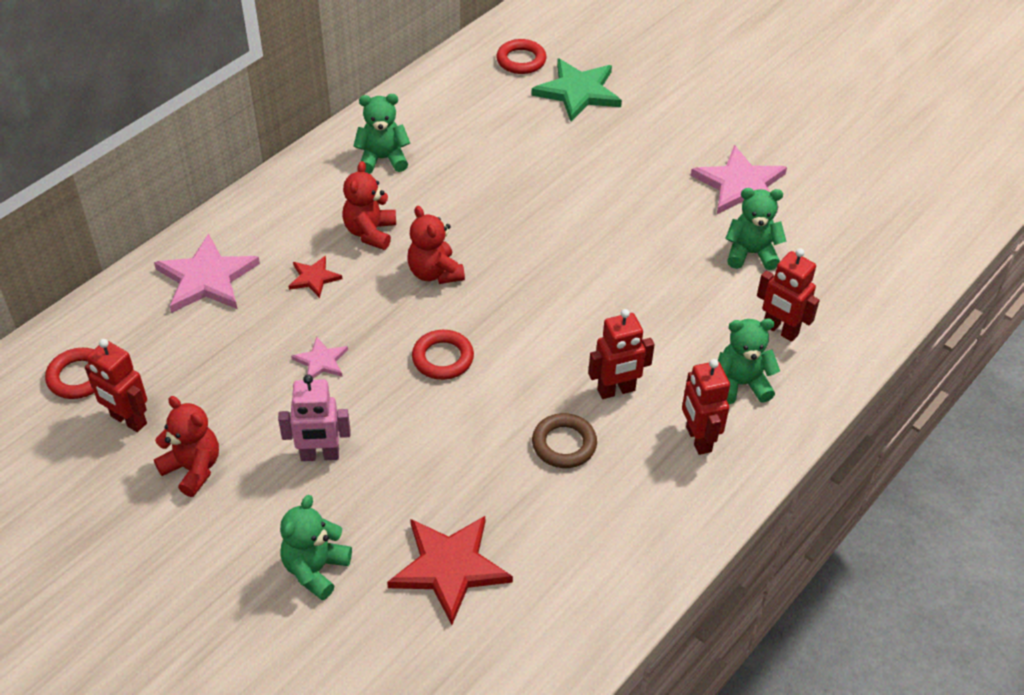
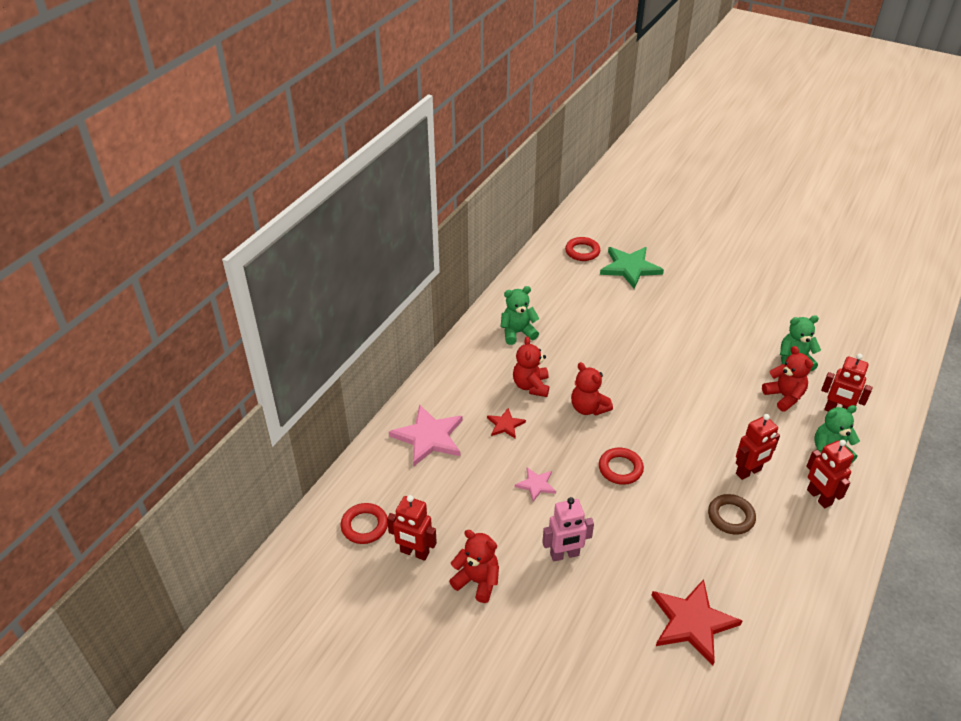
camera: 10 degrees left, 5 degrees down
(315, 569) = (598, 641): green teddy bear -> none
(714, 299) = (784, 397): none -> red teddy bear
(740, 185) = (765, 316): pink star -> none

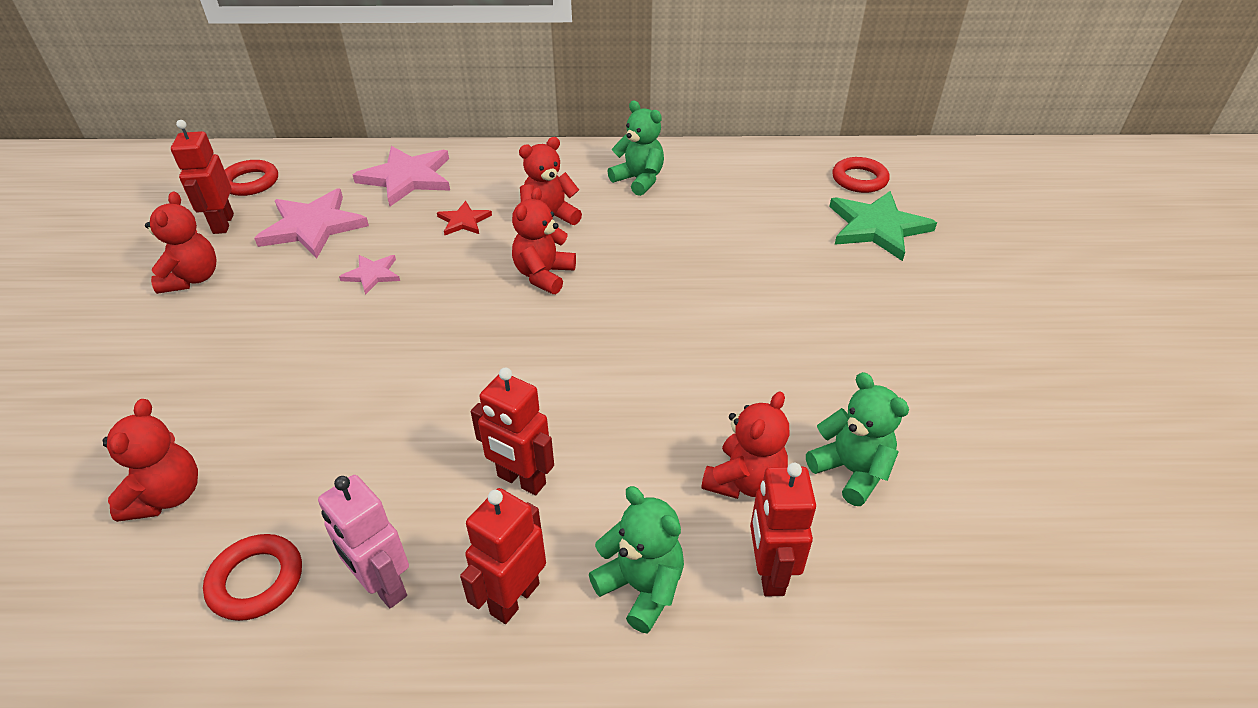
camera: 60 degrees right, 0 degrees up
(456, 502) = (313, 226): none -> pink star
(564, 555) = (259, 333): pink robot -> pink robot (383, 586)
(620, 468) = (444, 337): red ring -> red ring (256, 581)
(692, 622) = (167, 496): red star -> red teddy bear
(731, 517) = (405, 484): brown ring -> none

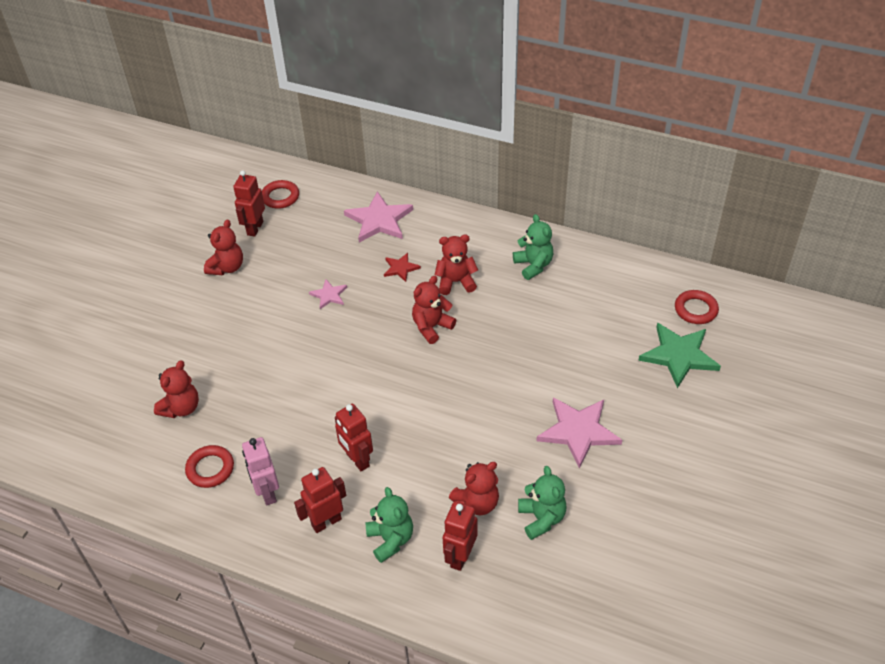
camera: 25 degrees right, 5 degrees up
(313, 226) = (306, 246): pink star -> pink star (578, 431)

